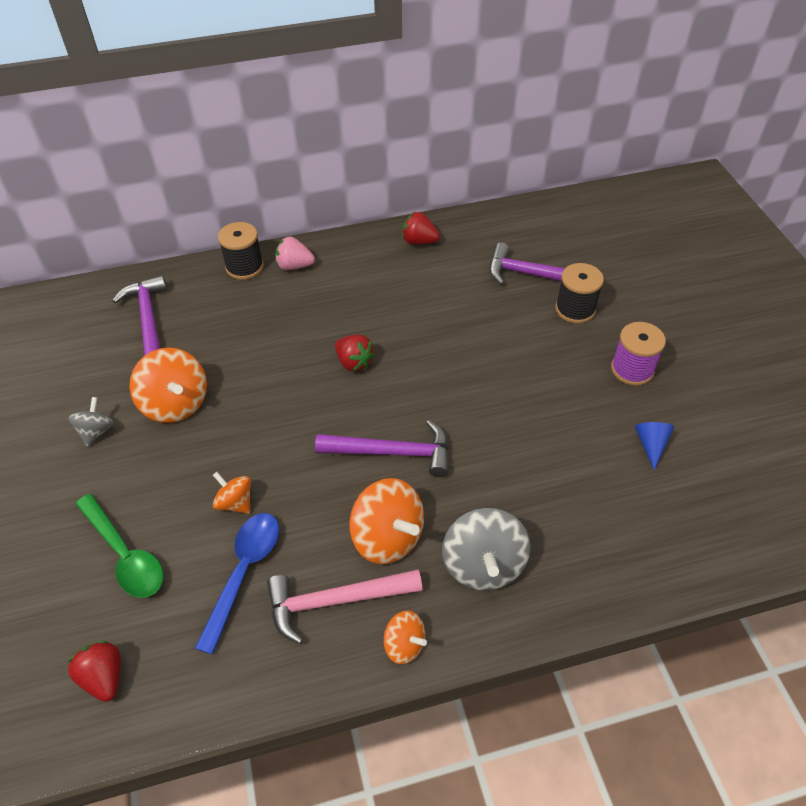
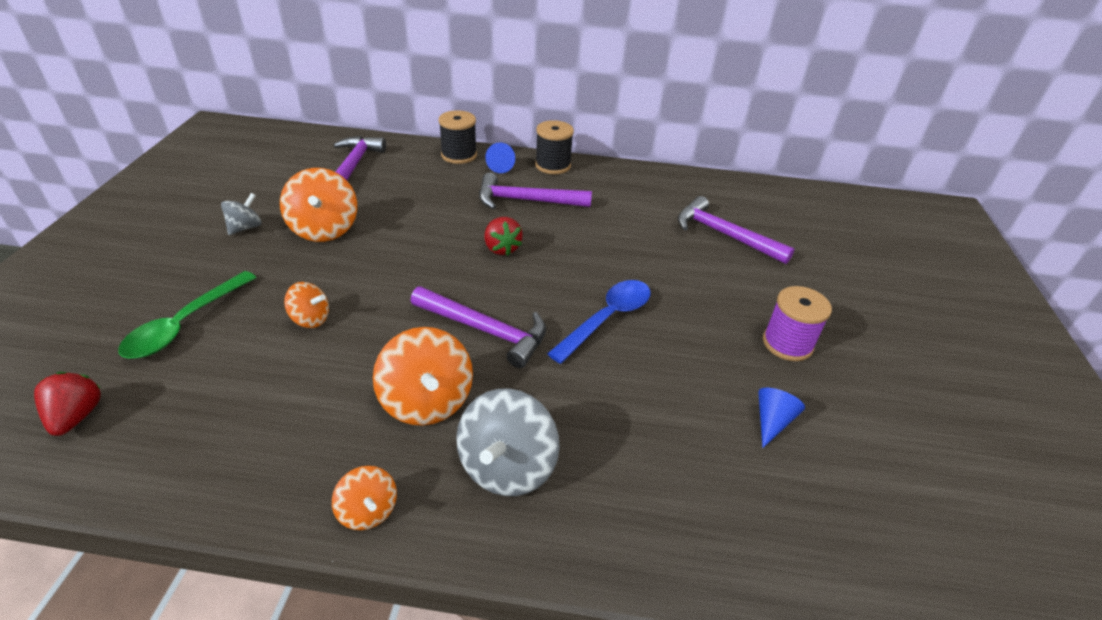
camera: 20 degrees right, 10 degrees down
(125, 554) = (185, 324): green spoon -> green spoon turned 45 degrees clockwise
(235, 502) = (310, 319): orange spinning top -> orange spinning top turned 135 degrees clockwise
(244, 572) = (270, 378): blue spoon -> blue spoon (607, 319)
(294, 266) = (501, 166): pink strawberry -> blue cone
(335, 601) = (332, 439): pink hammer -> none
(343, 300) = (526, 200): none -> purple hammer
(419, 241) = (626, 179): red strawberry -> none
(575, 309) = (751, 273): black spool -> black spool (553, 165)

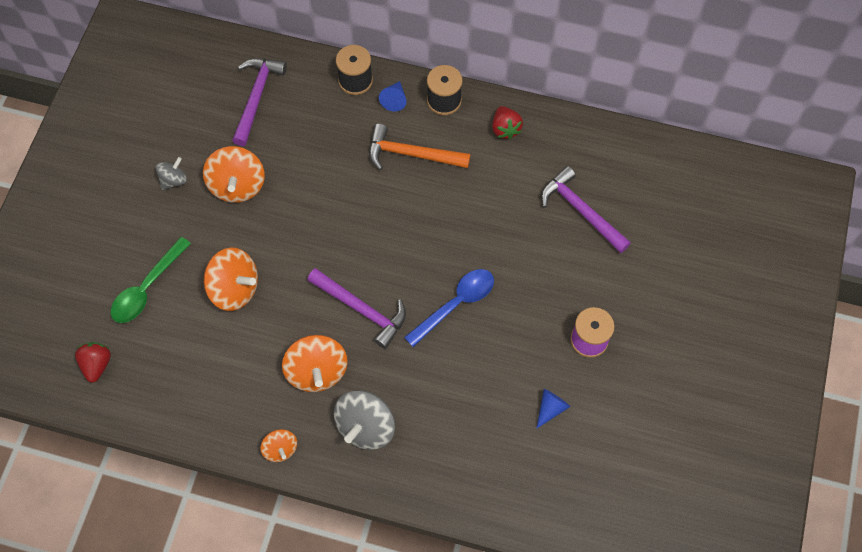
camera: 10 degrees right, 25 degrees up
(310, 319) = (234, 289): orange spinning top -> orange spinning top, size x1.78
(501, 248) = (383, 218): red strawberry -> red strawberry (505, 129)
(526, 200) = (411, 154): purple hammer -> orange hammer

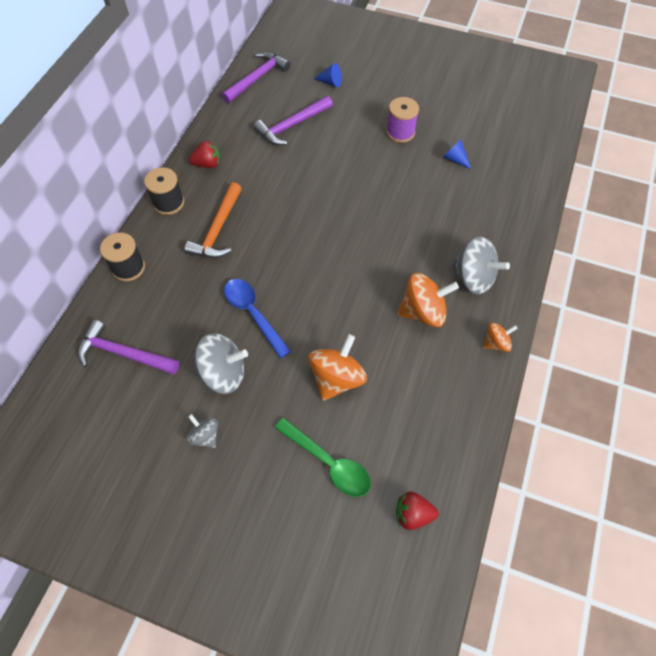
camera: 85 degrees left, 5 degrees down
(237, 185) = (223, 373): orange spinning top -> grey spinning top
(361, 309) = (366, 275): purple hammer -> purple hammer (257, 78)
(394, 100) = (158, 239): blue cone -> blue cone (330, 82)
(456, 304) = (365, 209): blue spoon -> blue spoon (253, 314)

